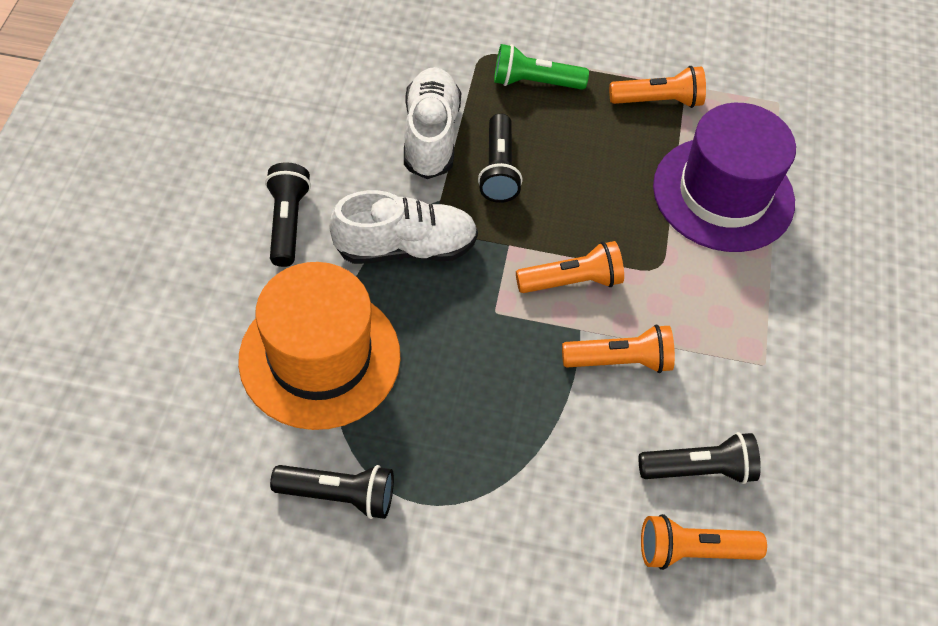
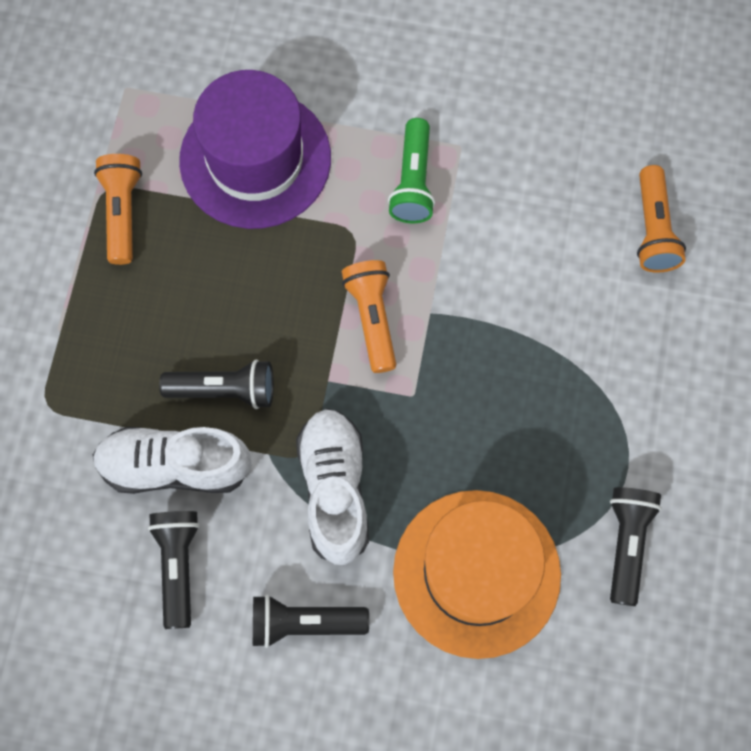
camera: 85 degrees left, 15 degrees up
(534, 82) = (92, 347): green flashlight -> green flashlight (413, 181)
(619, 361) = (464, 277): orange flashlight -> none
(699, 469) = (575, 216): black flashlight -> black flashlight (178, 566)

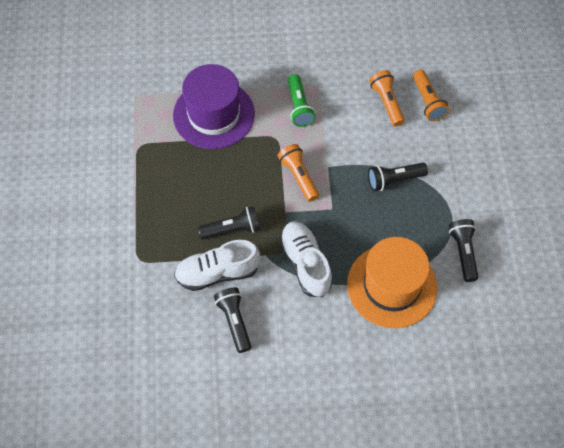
camera: 15 degrees left, 10 degrees down
(122, 213) = (151, 156): orange flashlight -> orange flashlight (387, 102)
(304, 622) = (310, 332): black flashlight -> black flashlight (394, 180)

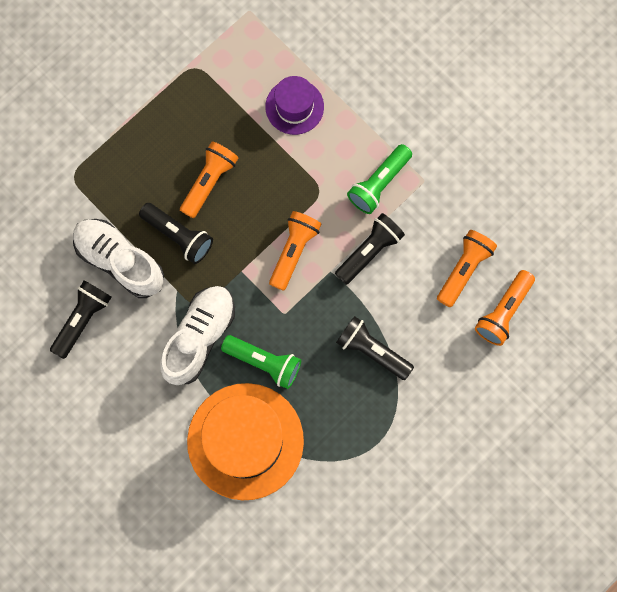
camera: 50 degrees right, 15 degrees up
(213, 114) = (294, 107): purple hat -> purple hat, size x0.53
(215, 189) = (209, 182): none -> orange flashlight
(352, 240) = (264, 362): none -> green flashlight
(463, 252) = (344, 485): black flashlight -> black flashlight (369, 251)

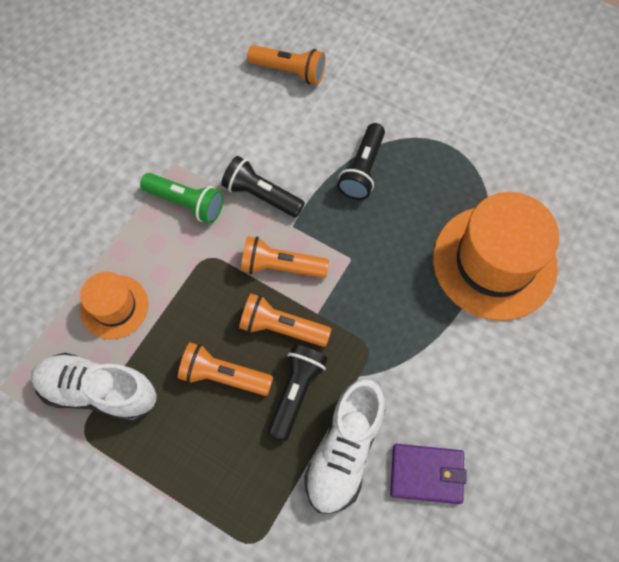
camera: 105 degrees left, 10 degrees down
(82, 320) = (426, 474): black flashlight -> purple wallet
(199, 337) = (403, 337): white shoe -> white shoe (98, 391)
(264, 362) = (408, 265): green flashlight -> none
(294, 107) = (114, 307): purple hat -> orange hat
(464, 269) = (257, 110): orange flashlight -> orange flashlight (282, 327)

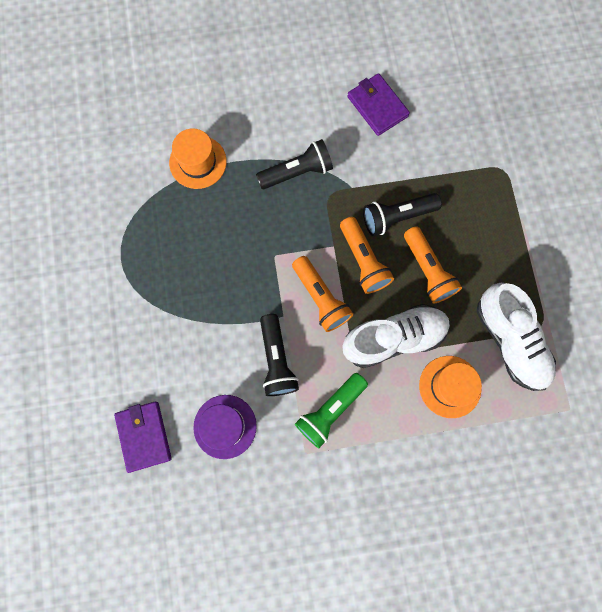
camera: 130 degrees left, 10 degrees up
(186, 203) = (330, 410): green flashlight -> green flashlight turned 120 degrees counterclockwise
(246, 125) = (225, 426): none -> purple hat
(289, 71) = (144, 436): orange flashlight -> purple wallet
(344, 451) = (406, 161): white shoe -> white shoe (394, 338)
(362, 170) = (194, 303): black flashlight -> black flashlight (297, 172)
(494, 262) = (198, 162): orange hat -> orange hat, size x0.53

